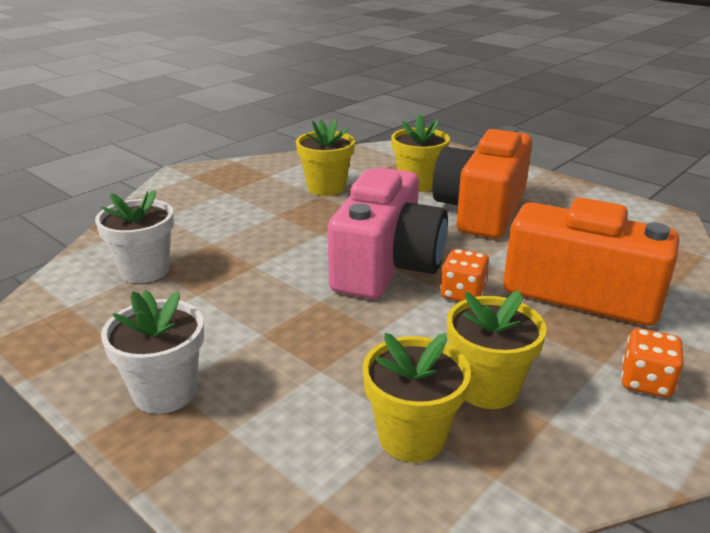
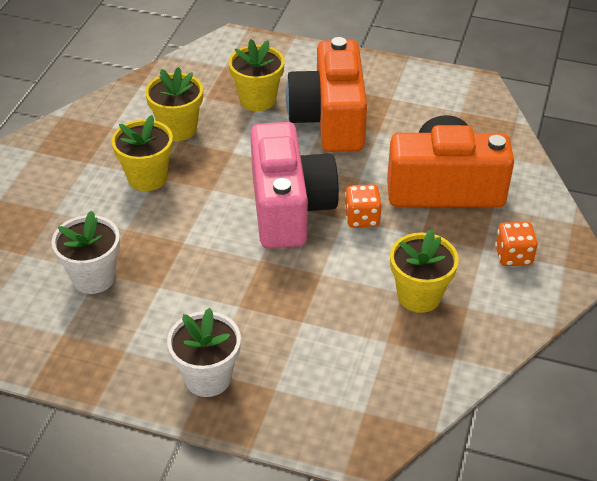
camera: 25 degrees left, 15 degrees up
(412, 437) = (392, 349): yellow flower pot -> yellow flower pot (147, 178)

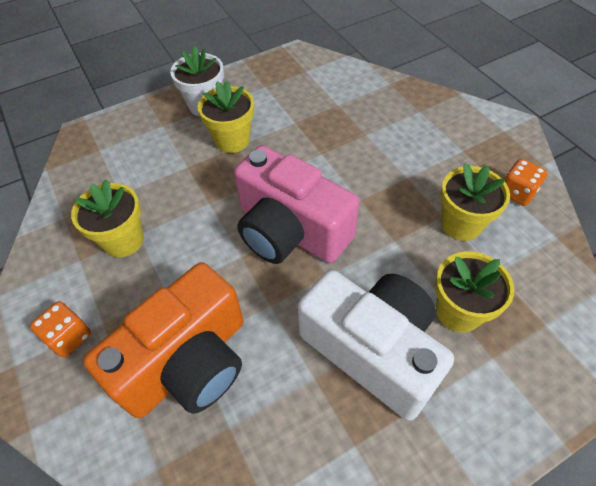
camera: 135 degrees right, 10 degrees up
(93, 277) = (336, 100): white flower pot -> none
(147, 178) = (411, 172): yellow flower pot -> yellow flower pot (232, 140)
(329, 119) = (373, 349): orange camera -> white camera
(362, 218) = (227, 268): orange dice -> orange dice (516, 193)

